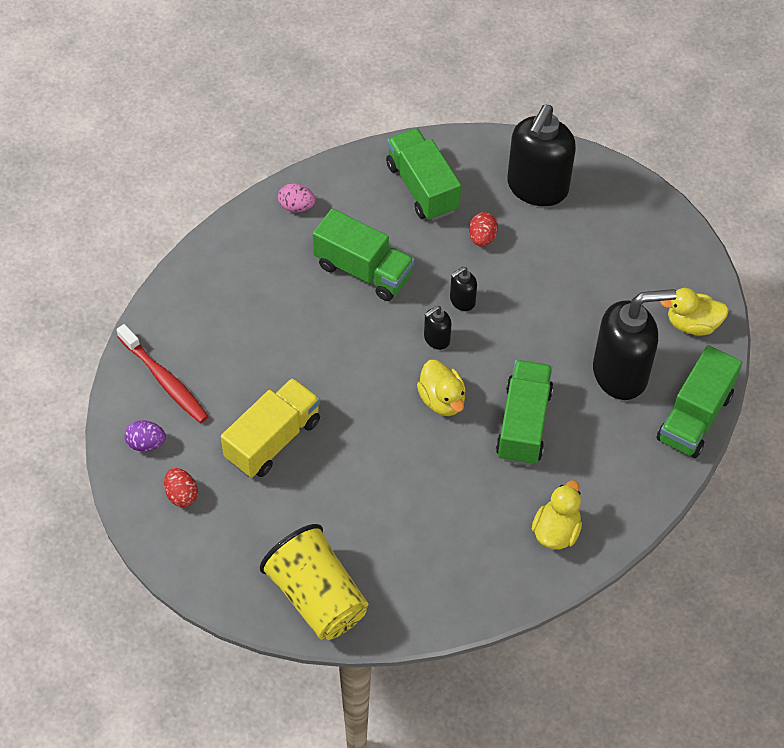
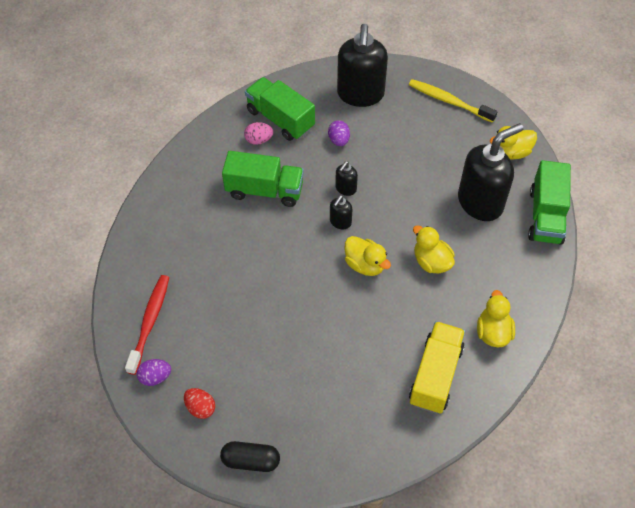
camera: 20 degrees left, 0 degrees up
(165, 380) = (149, 322): red toothbrush -> red toothbrush turned 105 degrees counterclockwise
(212, 571) = (251, 460): none -> black capsule
(273, 440) = (253, 339): yellow truck -> yellow truck (435, 375)
(296, 206) = (195, 161): pink egg -> pink egg (259, 140)
(317, 597) = (342, 450): yellow cup -> none
(482, 238) = (339, 140): red egg -> purple egg
(523, 424) = (431, 262): green truck -> yellow duck
(646, 233) = (449, 101): none -> yellow toothbrush

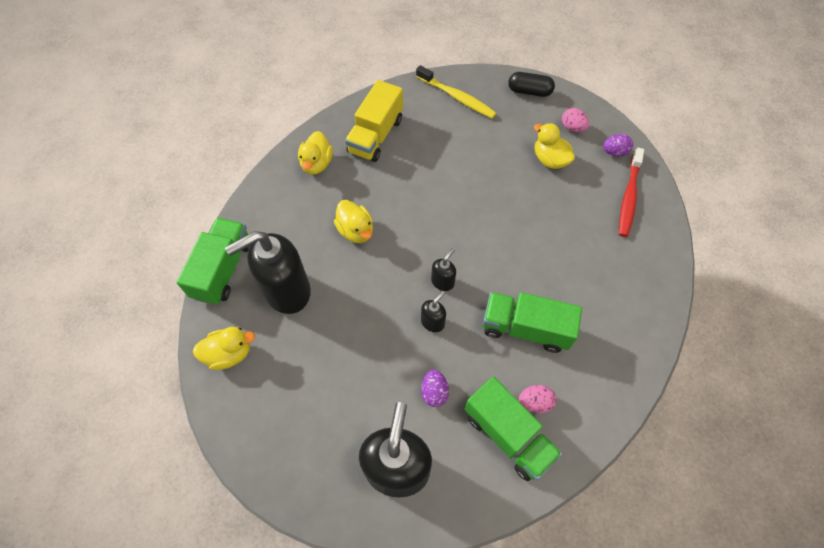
camera: 175 degrees left, 5 degrees up
(200, 408) = (572, 128): red egg -> pink egg
(365, 265) = (422, 233): yellow duck -> yellow duck (550, 159)
(449, 101) = (280, 443): yellow toothbrush -> yellow toothbrush (457, 97)

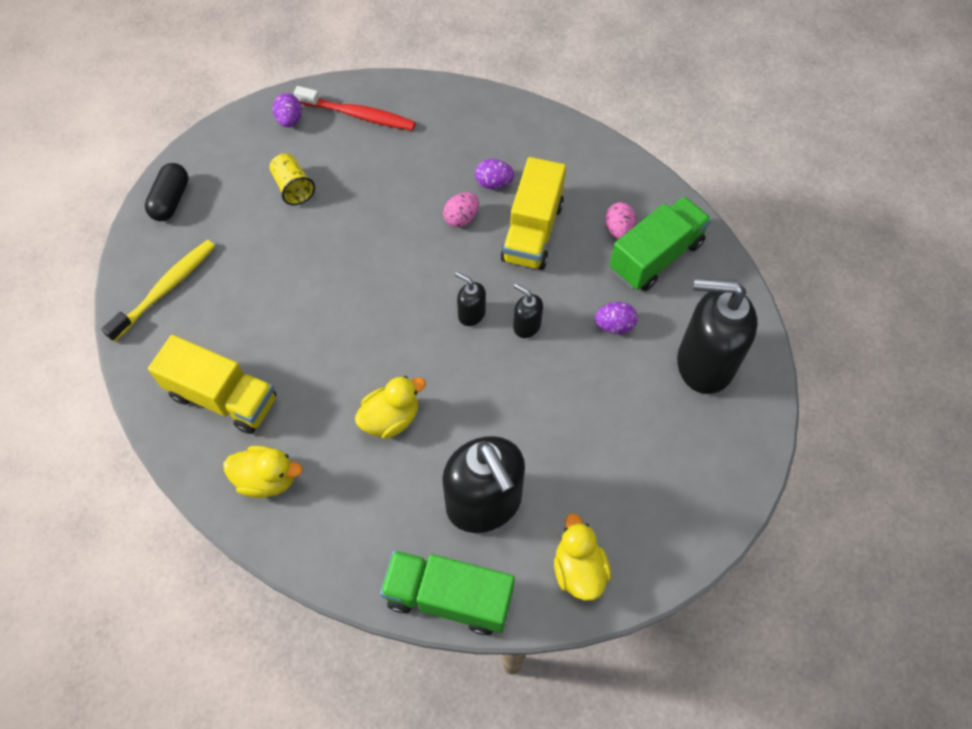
camera: 90 degrees left, 0 degrees up
(525, 328) = (532, 231): green truck -> yellow truck
(550, 159) = (293, 187): yellow duck -> yellow cup
(572, 128) = (243, 158): pink egg -> pink egg (461, 218)
(573, 298) = (494, 183): none -> purple egg

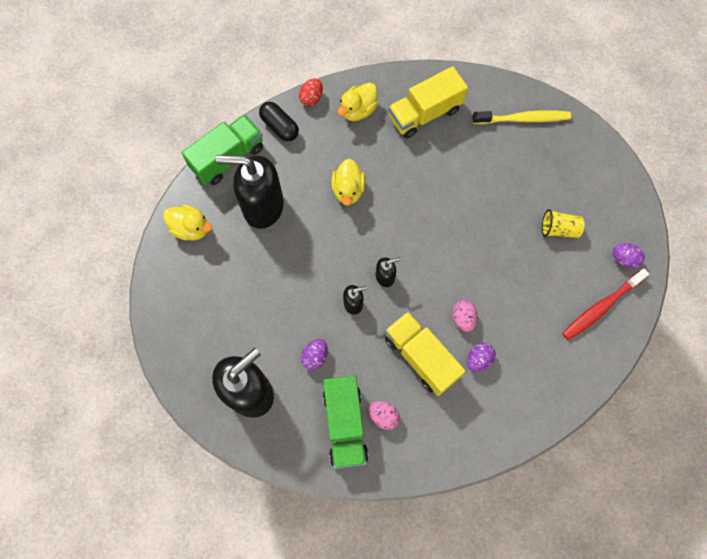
camera: 125 degrees right, 10 degrees up
(165, 289) = (523, 119): yellow toothbrush -> yellow toothbrush turned 75 degrees counterclockwise
(171, 200) = (594, 153): black capsule -> black capsule (279, 126)
(284, 551) = (311, 98): none -> red egg

